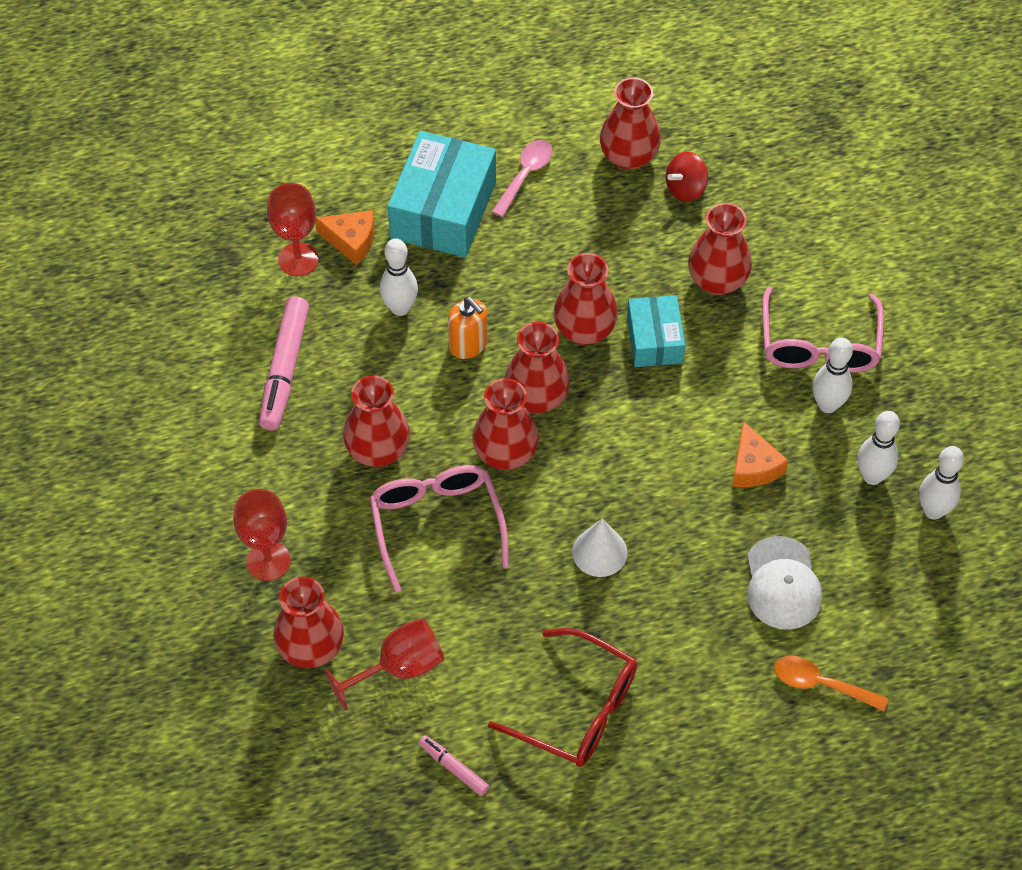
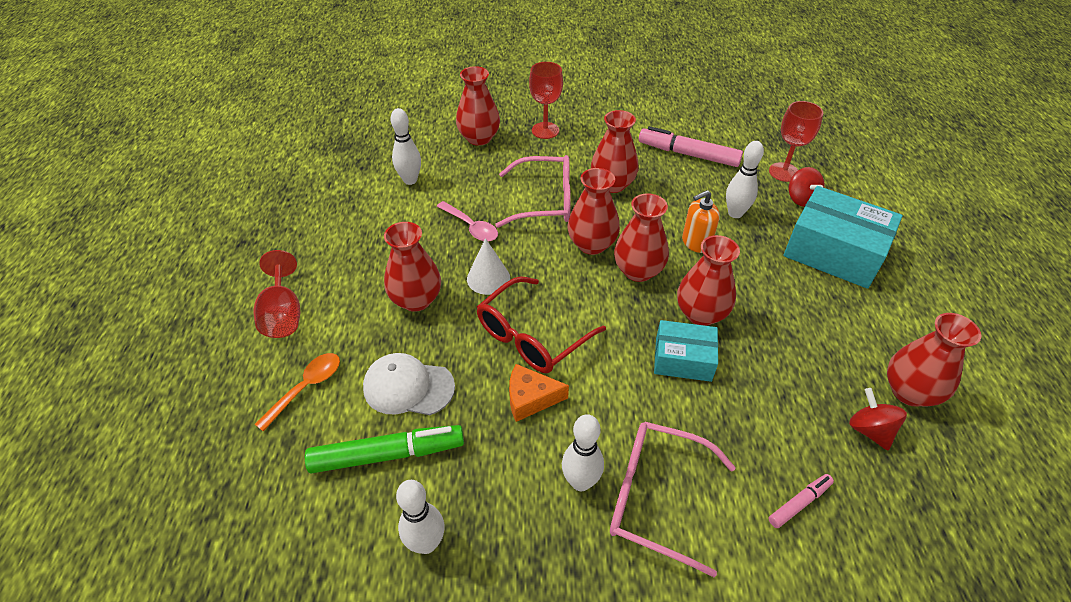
camera: 105 degrees right, 10 degrees down
(351, 241) = (801, 199): orange cheese -> red spinning top
(399, 668) = (447, 169): red goblet -> red goblet (283, 314)
(453, 768) = (368, 180): pink marker -> pink marker (799, 503)
(525, 175) = (876, 309): pink spoon -> pink spoon (471, 227)
(578, 709) = (372, 241): red glasses -> red glasses (531, 336)
(717, 280) = (748, 427): red vase -> red vase (416, 300)
(865, 574) = (387, 455): none -> green marker
(872, 476) = (486, 496): white bowling pin -> white bowling pin (410, 180)

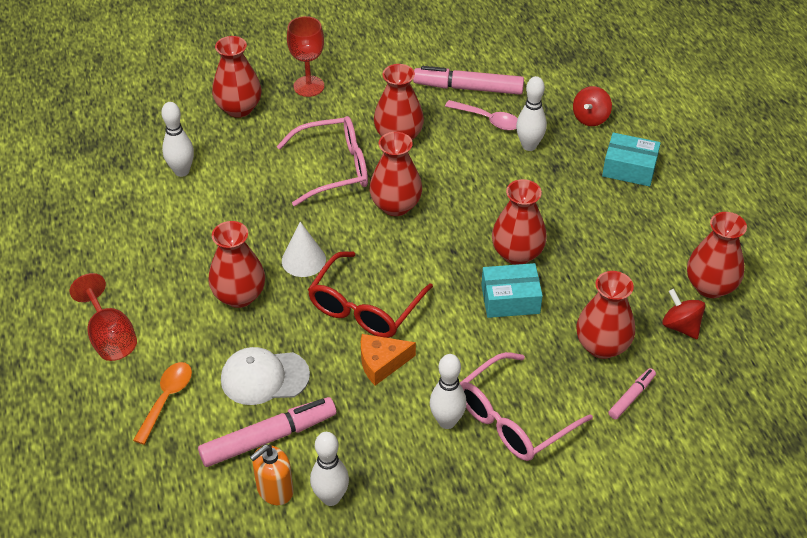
camera: 15 degrees left, 0 degrees up
(387, 455) = (269, 438): green marker -> pink marker
(471, 227) = (267, 211): pink spoon -> pink spoon (488, 120)
(638, 271) = (448, 224): red vase -> red vase (602, 346)
(655, 497) = (513, 419): pink glasses -> pink glasses turned 45 degrees counterclockwise
(696, 243) = (497, 184): orange soap dispenser -> orange soap dispenser (274, 490)
(784, 172) = (568, 91): red goblet -> none
(801, 199) = (590, 118): red spinning top -> red spinning top turned 60 degrees clockwise
(834, 252) = (629, 168): turquoise box -> turquoise box, size x0.59

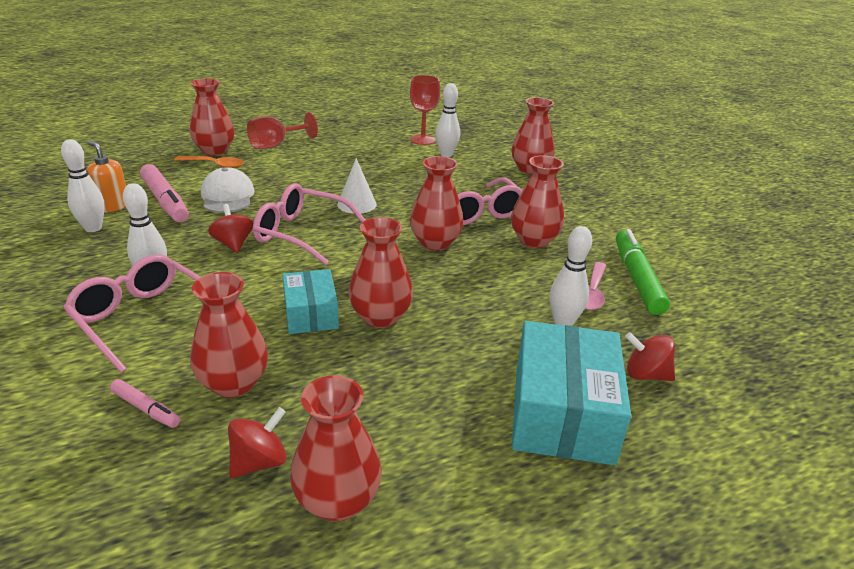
camera: 80 degrees right, 15 degrees down
(239, 296) = (315, 182): red vase -> red vase (215, 151)
(309, 86) = (577, 195): red goblet -> red goblet (423, 140)
(365, 307) = (301, 233): red glasses -> pink glasses
(381, 363) = (233, 244): orange cheese -> red spinning top
(468, 88) = (637, 278): pink marker -> green marker
(629, 168) = (562, 412): turquoise box -> turquoise box, size x1.70

